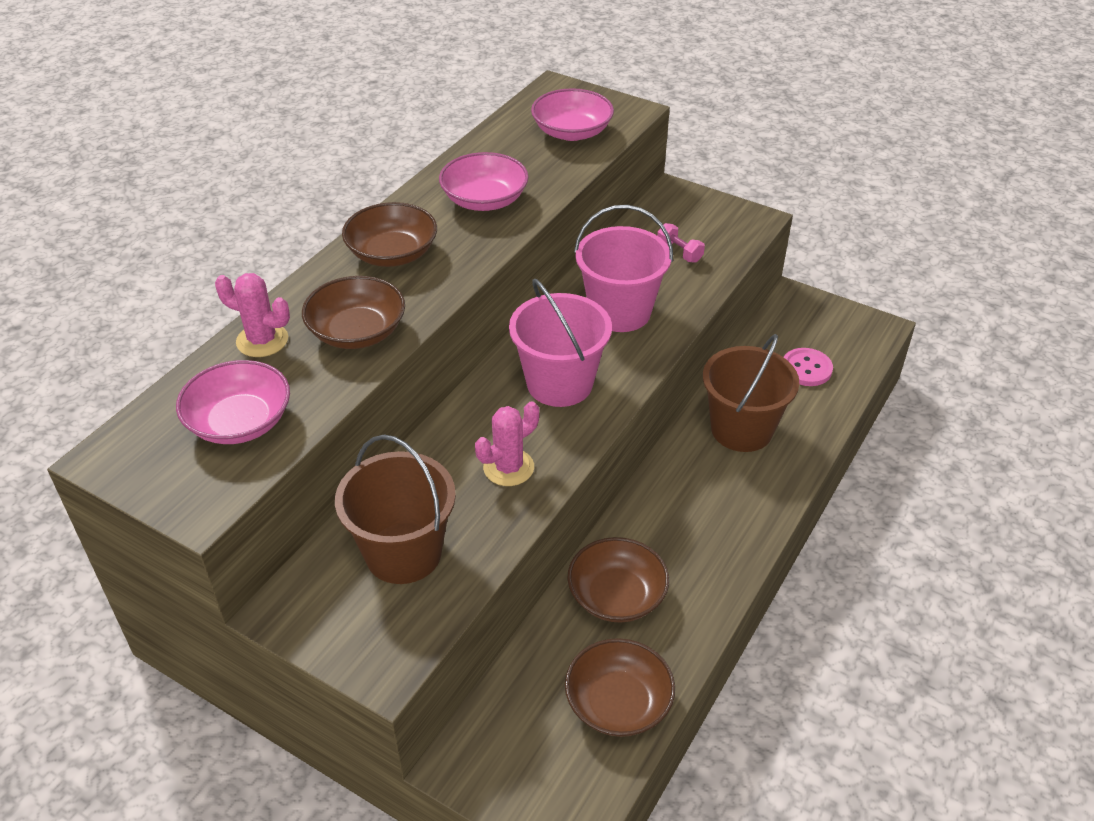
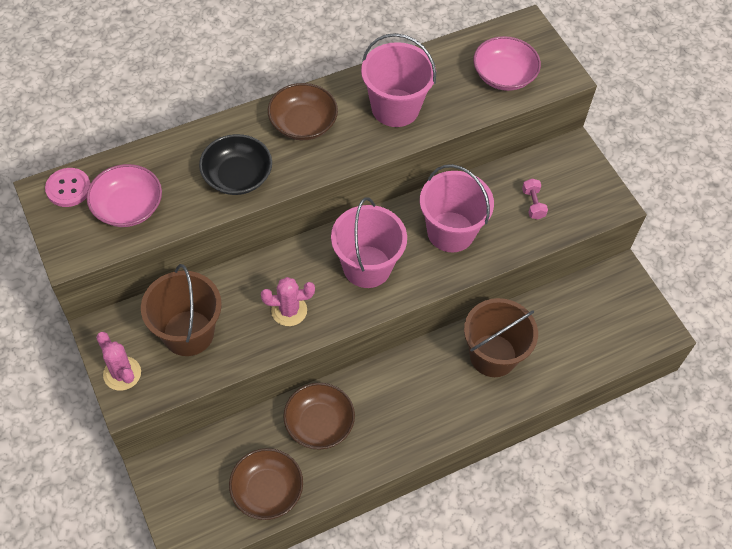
camera: 30 degrees right, 15 degrees up
(262, 340) = (179, 152): pink cactus -> pink cactus (122, 373)
(357, 332) = (237, 176): brown bowl -> black bowl
(484, 200) = (395, 108): pink bowl -> pink bucket
(806, 369) = (579, 335): pink button -> pink button (68, 188)

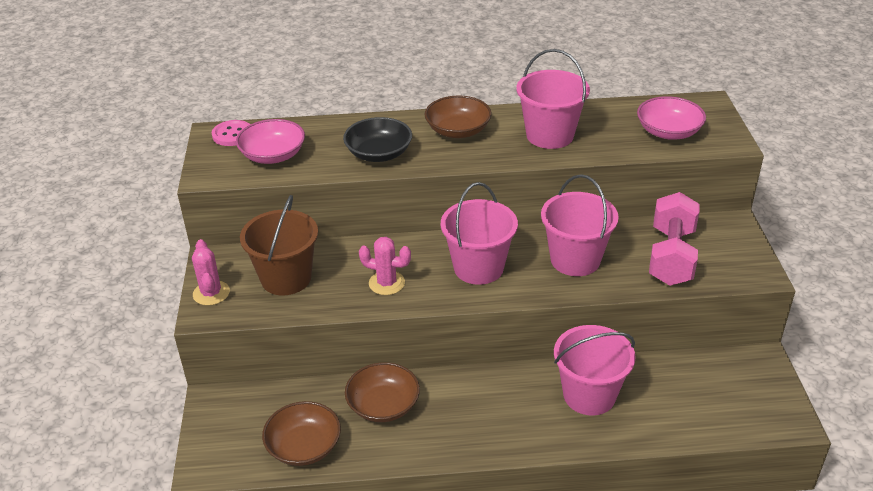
camera: 25 degrees right, 20 degrees down
(493, 355) = (589, 395): brown bucket -> pink bucket
(533, 204) = (671, 256): pink dumbbell -> pink dumbbell, size x2.37

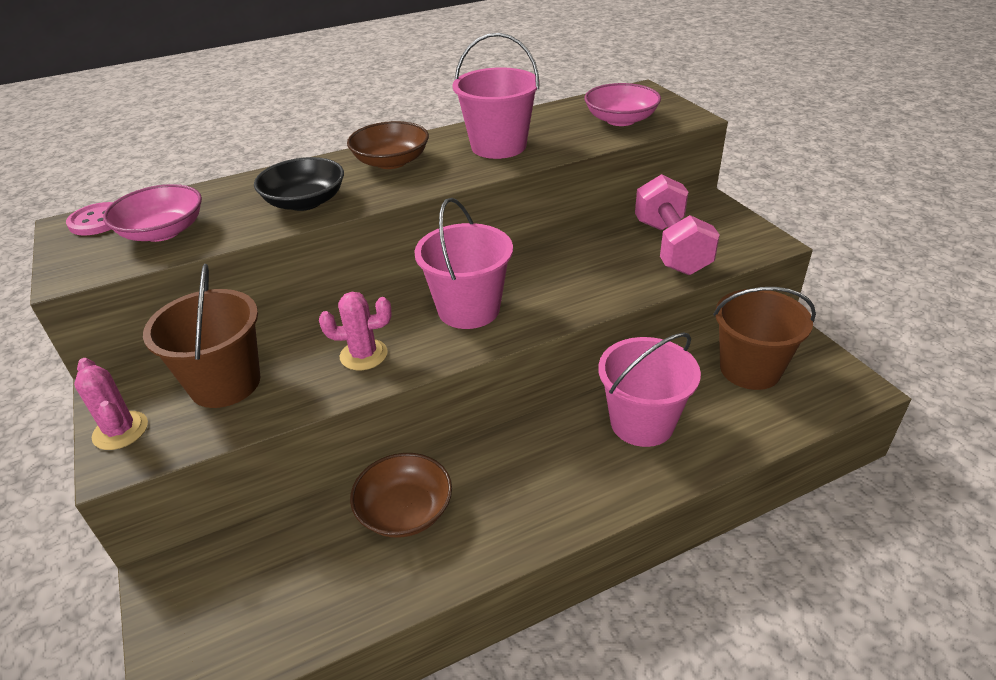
camera: 20 degrees left, 0 degrees up
(304, 446) = (318, 603): brown bowl -> none
(575, 260) = (573, 274): pink bucket -> none
(705, 379) = (750, 369): none -> brown bucket

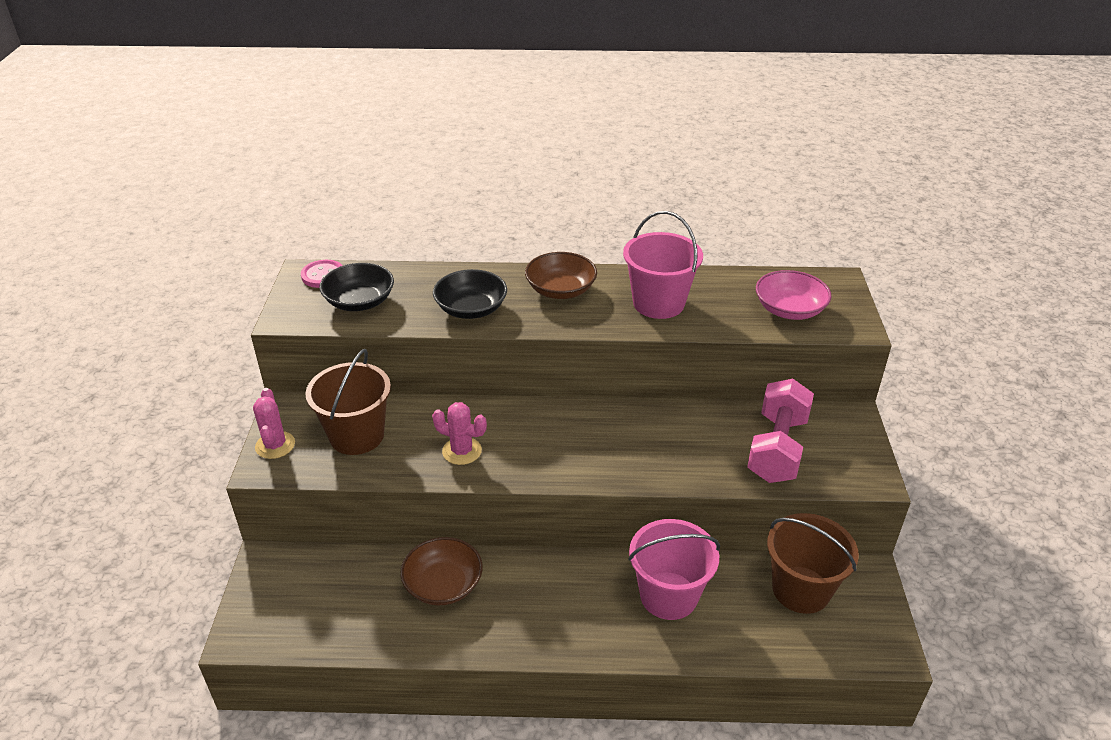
camera: 25 degrees right, 0 degrees up
(163, 231) = (359, 301): pink bowl -> black bowl
(469, 309) = (563, 442): pink bucket -> none

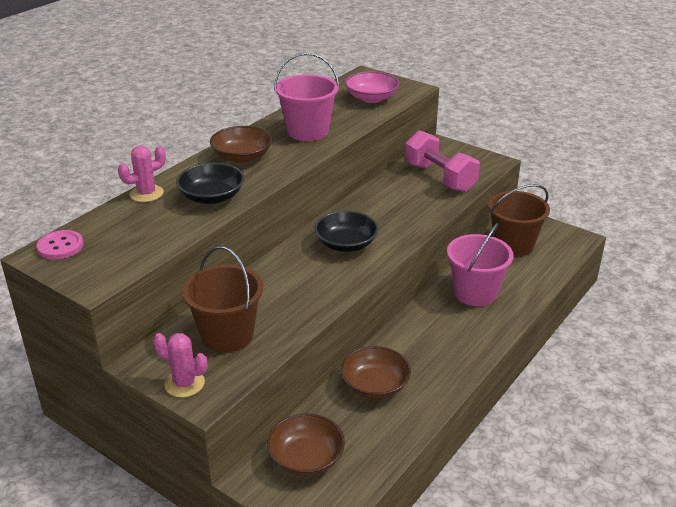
camera: 55 degrees left, 5 degrees down
(310, 584) = (306, 458): none -> brown bowl
(359, 301) = (127, 240): black bowl -> black bowl (346, 244)
(462, 451) = (305, 291): pink cactus -> pink cactus (146, 194)

